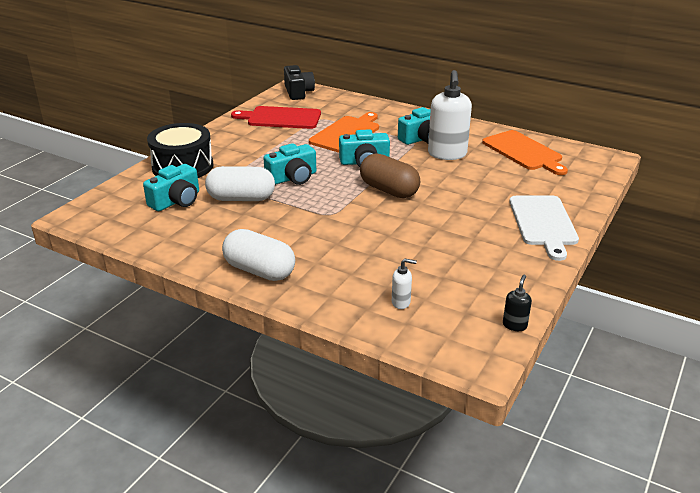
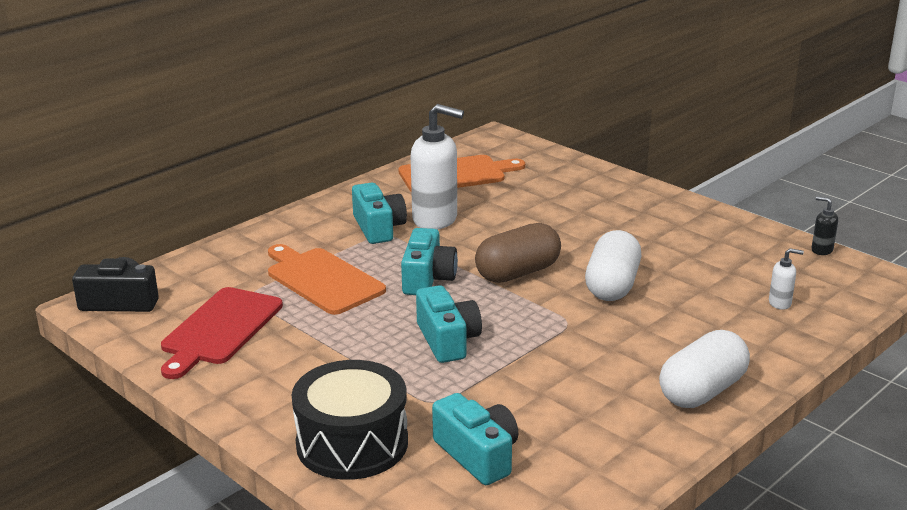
camera: 75 degrees left, 5 degrees down
(241, 198) = (495, 391): white capsule -> white capsule (612, 285)
(401, 302) = (780, 303): white soap dispenser -> white soap dispenser turned 75 degrees clockwise
(543, 223) = (630, 198): white cutting board -> none

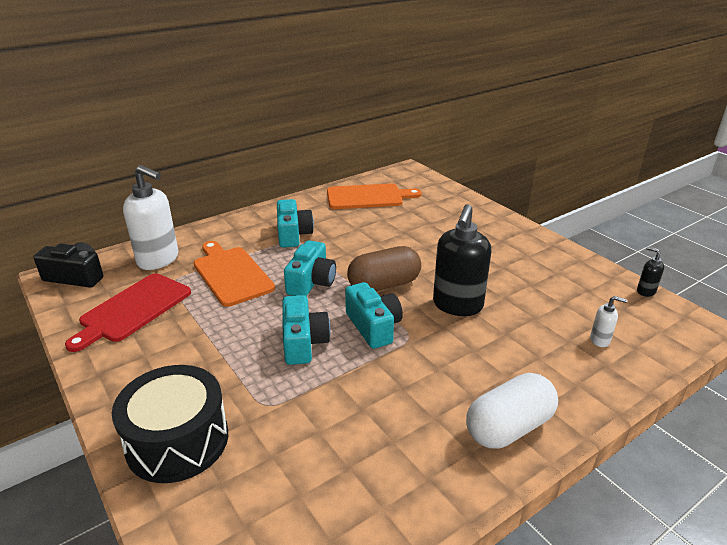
camera: 10 degrees right, 5 degrees up
(435, 219) = (338, 232): white soap dispenser -> white soap dispenser (158, 260)
(477, 455) = (280, 472): turquoise camera -> turquoise camera (373, 326)
(612, 285) = (457, 305): white capsule -> black soap dispenser

